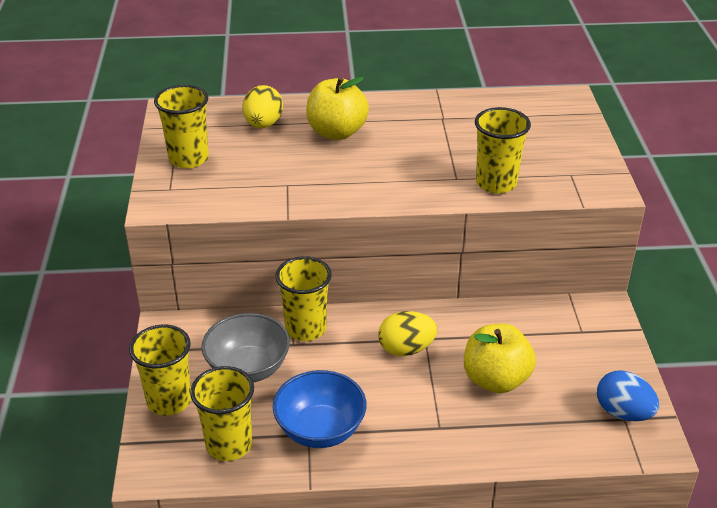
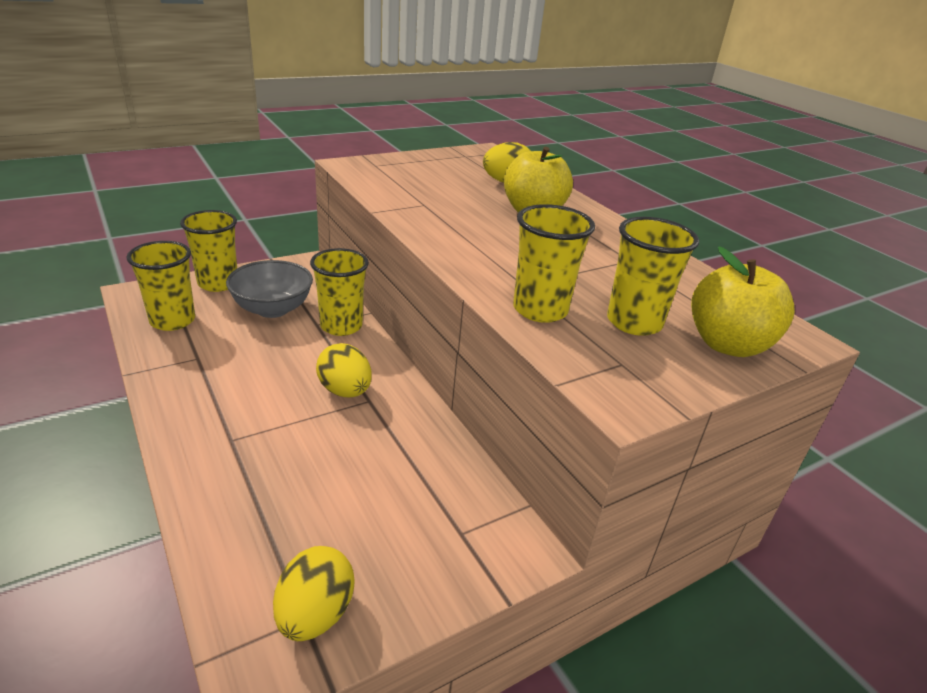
camera: 60 degrees right, 5 degrees down
(188, 159) = (423, 165): yellow cup -> yellow cup (634, 322)
(320, 429) = (204, 363): blue bowl -> none
(496, 380) = (327, 468): yellow apple -> yellow apple (727, 344)
(623, 412) = (315, 614): blue egg -> yellow egg

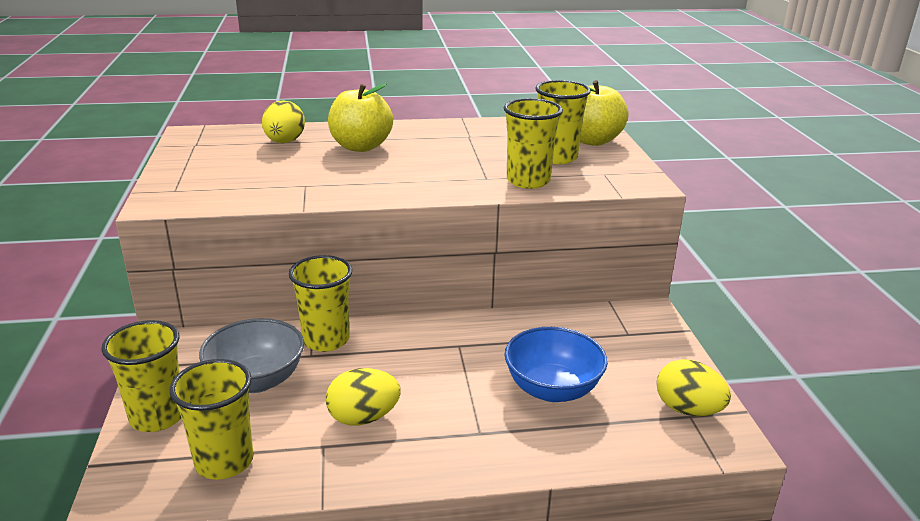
camera: 65 degrees left, 5 degrees down
(317, 479) = (552, 389): none -> blue bowl
(345, 391) = (438, 356): yellow egg -> yellow egg (363, 418)

